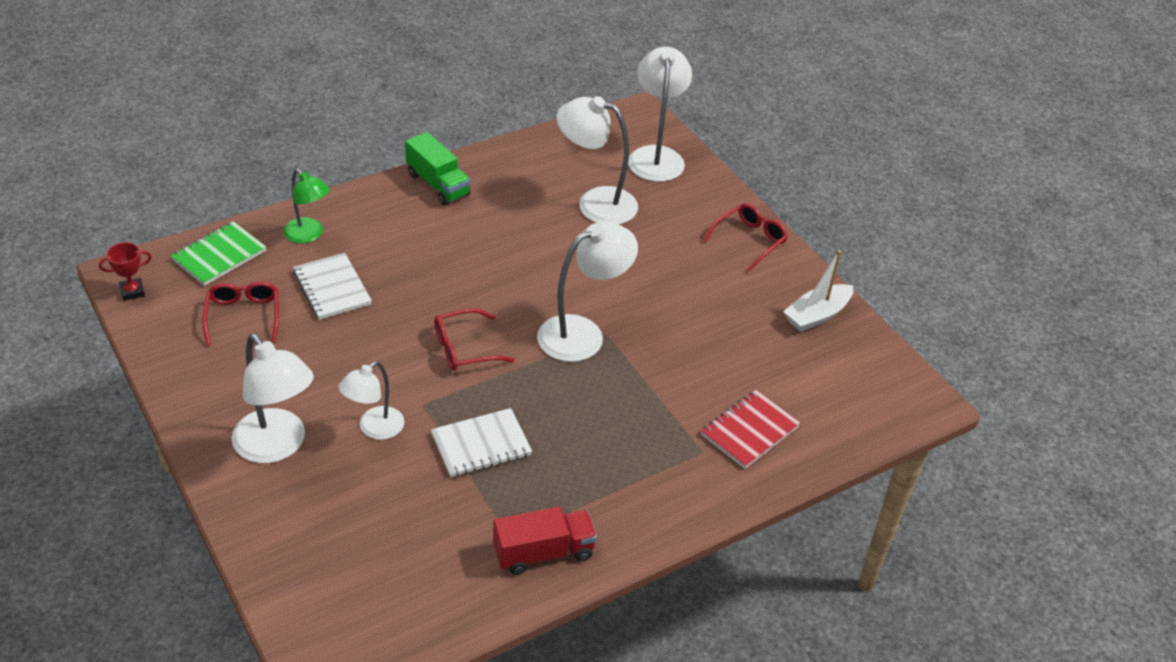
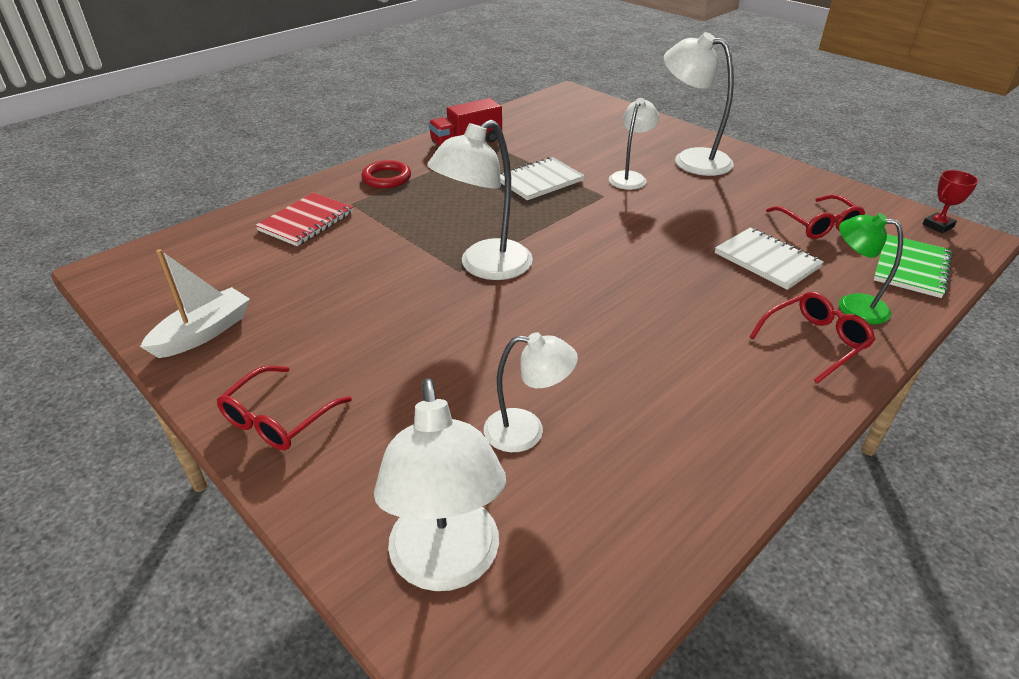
camera: 170 degrees right, 5 degrees down
(438, 184) = (771, 409): green truck -> none
(464, 348) = (596, 236): red glasses -> red glasses (814, 342)
(595, 203) = (526, 431): white lamp -> white lamp, size x0.63
(660, 491) = (386, 178): none -> red ring

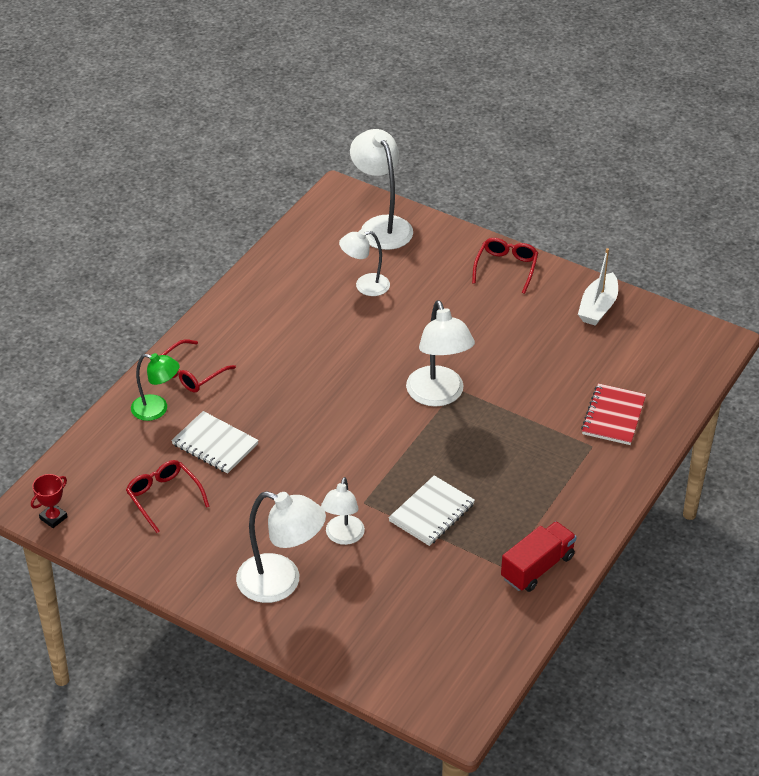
camera: 165 degrees right, 5 degrees up
(386, 178) = (583, 487): red ring -> none
(485, 267) = (438, 395): white lamp -> white lamp turned 135 degrees clockwise
(911, 268) = (98, 458): green notebook -> none

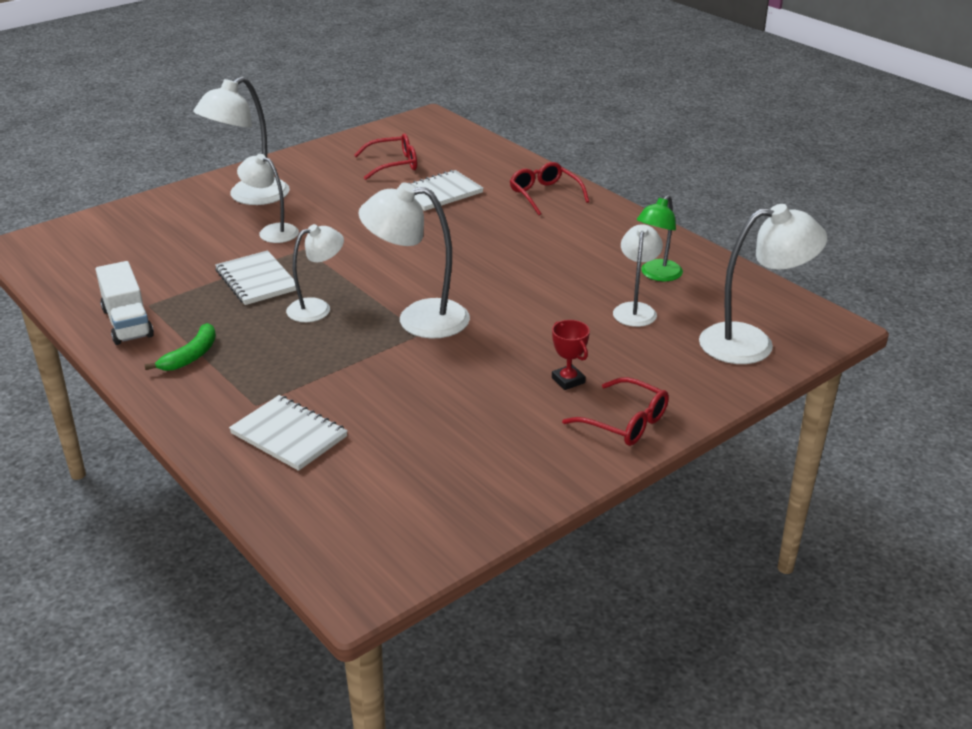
camera: 110 degrees right, 10 degrees down
(53, 518) = (408, 123): red trophy -> red trophy (568, 380)
(157, 409) = (505, 174): green lamp -> green lamp (657, 275)
(453, 458) = (317, 308): none -> white lamp
(537, 567) = (127, 323): red truck -> white truck
(558, 506) = (191, 356): none -> green banana
(598, 307) = (501, 483): white boat -> none
(613, 416) = (289, 435): red notebook -> white notebook

